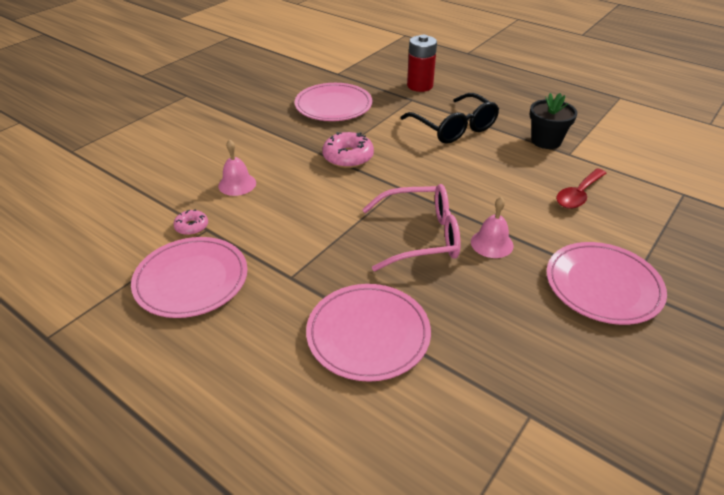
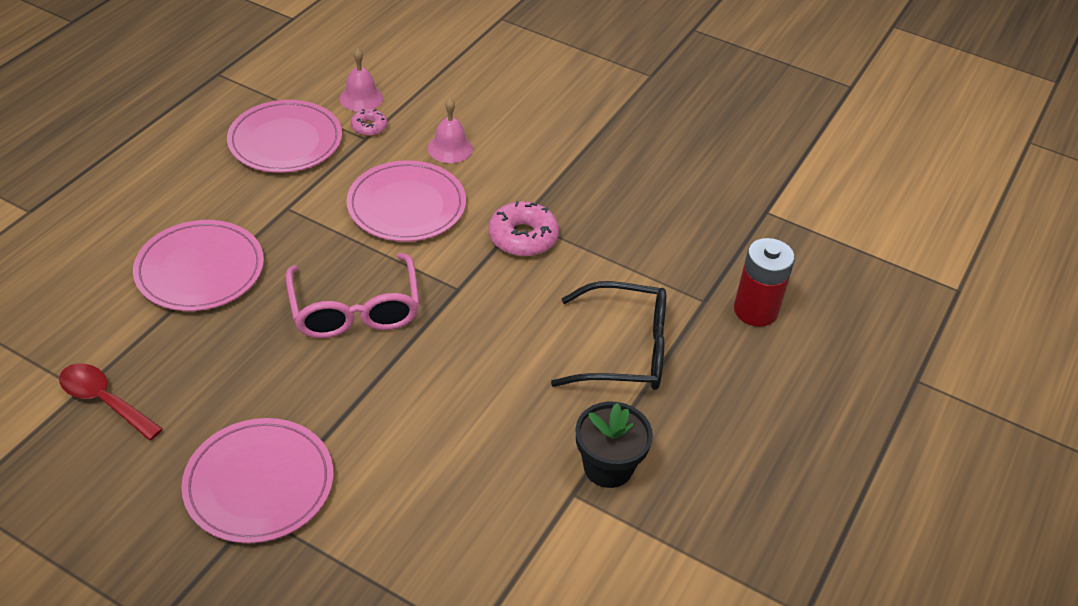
camera: 80 degrees right, 5 degrees up
(333, 105) = (660, 214): pink plate -> pink plate (406, 205)
(454, 128) = (625, 350): black glasses -> black glasses turned 135 degrees counterclockwise
(492, 243) = (342, 377): pink bell -> pink bell (361, 98)
(578, 194) = (457, 489): red spoon -> red spoon (104, 401)

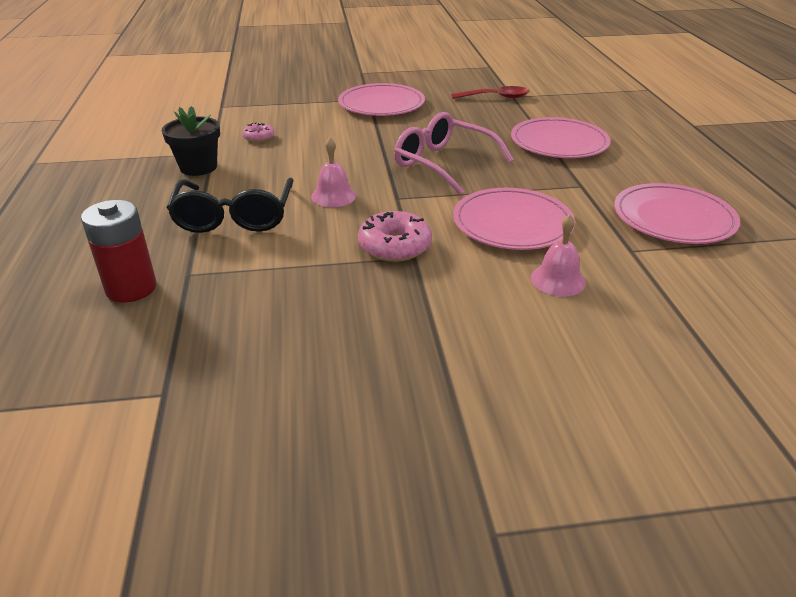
camera: 145 degrees right, 10 degrees down
(361, 98) = (705, 279): pink bell -> pink bell (333, 196)
(369, 127) = (647, 260): pink donut -> pink donut (259, 137)
(625, 350) = (234, 217): black glasses -> black glasses turned 60 degrees counterclockwise

